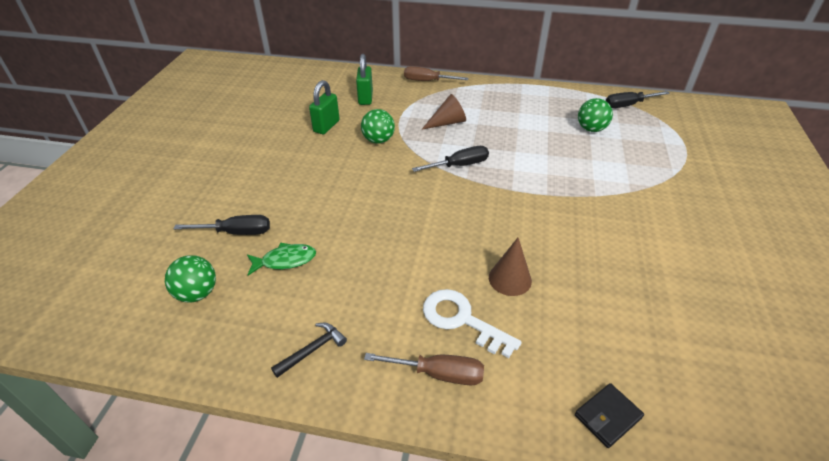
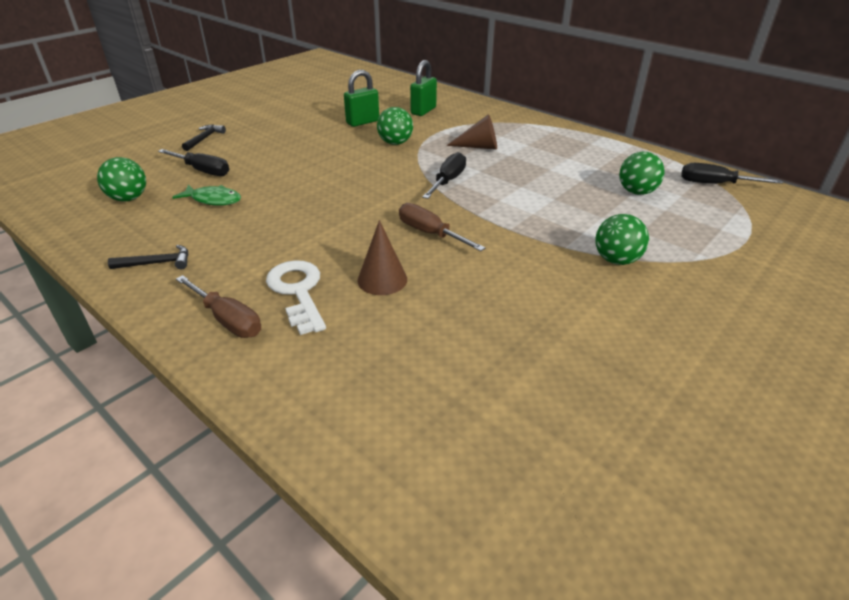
camera: 30 degrees right, 5 degrees down
(193, 195) = (204, 139): none -> black hammer
(427, 81) = (500, 112): brown screwdriver -> brown screwdriver (430, 233)
(459, 165) = (447, 181): black screwdriver -> black screwdriver turned 75 degrees counterclockwise
(607, 416) = (334, 422): black wallet -> none
(634, 194) = (616, 260): none -> green ball

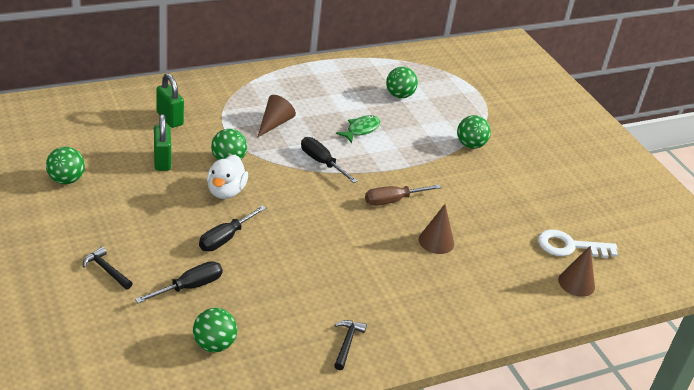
camera: 70 degrees left, 0 degrees up
(213, 200) = (258, 292): green fish -> green fish (361, 130)
(227, 319) = (442, 321): brown screwdriver -> none
(298, 292) = (428, 282): white key -> white key (570, 246)
(302, 102) = (66, 180): none -> green ball
(349, 153) = (226, 191): none -> white duck
(401, 439) = (576, 283): none -> brown cone
(715, 184) = (411, 62): black screwdriver -> black screwdriver (226, 238)

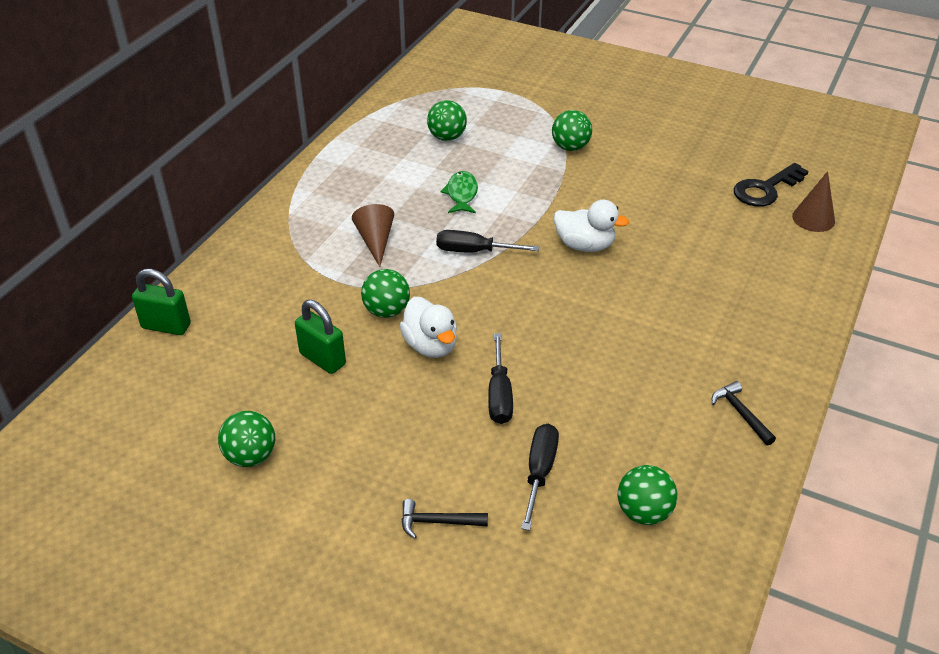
camera: 35 degrees left, 5 degrees up
(170, 119) = (264, 307): green padlock -> green padlock (166, 326)
(393, 200) = (585, 245): brown screwdriver -> white duck
(436, 241) = (670, 259): brown cone -> none
(570, 246) = (766, 189): white key -> black key

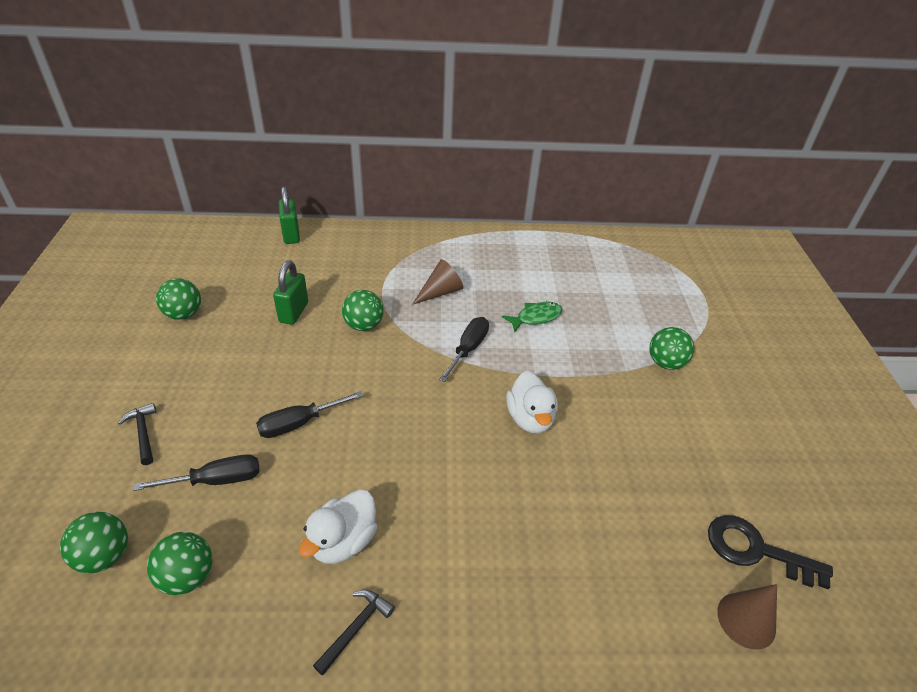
camera: 60 degrees right, 0 degrees up
(430, 345) = (337, 363): white duck -> white duck (343, 541)
(447, 137) = (602, 284): green ball -> green ball (104, 556)
(474, 251) = (468, 349): black screwdriver -> black screwdriver turned 45 degrees clockwise

